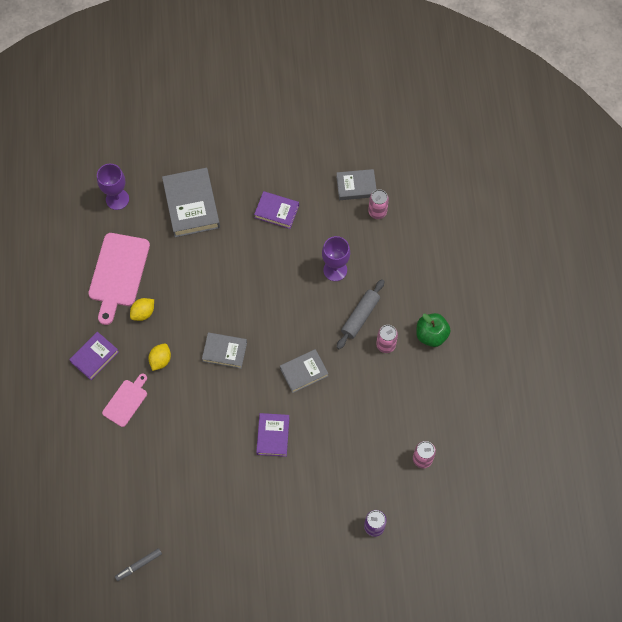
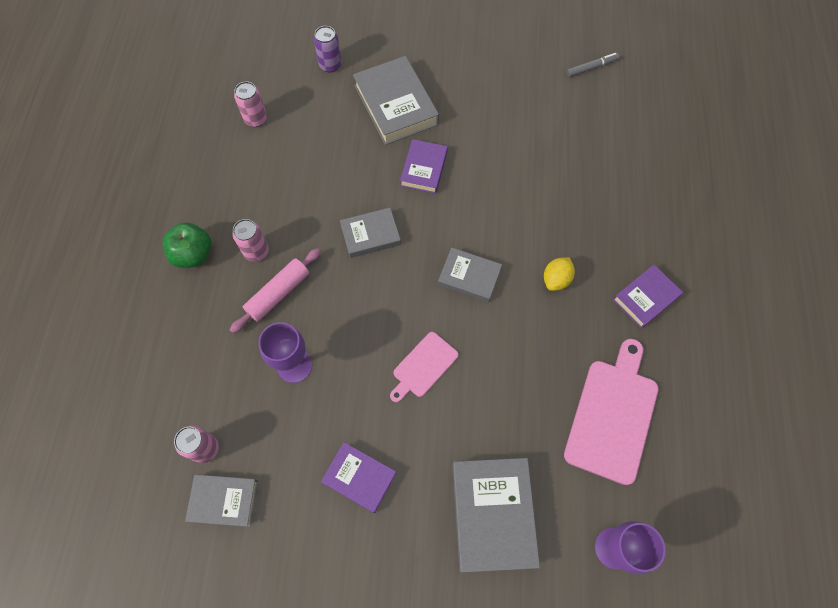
camera: 170 degrees left, 0 degrees up
(126, 401) = (603, 235): pink cutting board -> pink cutting board (423, 366)
(143, 313) = (577, 348): yellow lemon -> none
(307, 494) = (395, 105): none -> grey book
(360, 316) = (278, 293): grey rolling pin -> pink rolling pin

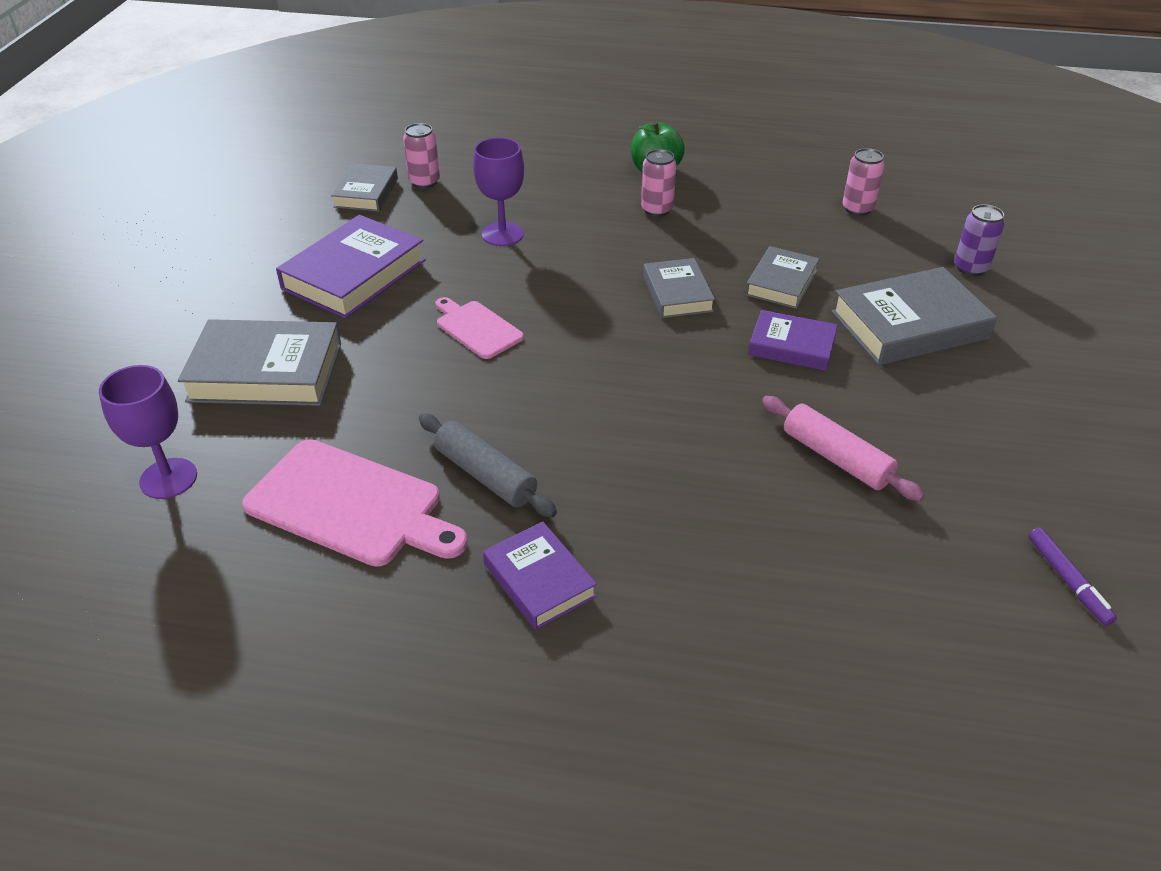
camera: 95 degrees right, 25 degrees down
(278, 293) = (598, 224): pink rolling pin -> pink rolling pin (836, 458)
(359, 478) = (354, 275): purple book -> purple book, size x1.66
(469, 277) = (604, 378): grey book -> grey book (781, 283)
(556, 279) = (589, 469): yellow lemon -> none
(572, 338) = (485, 475): none -> grey rolling pin
(591, 68) = (1067, 581): grey marker -> purple marker

